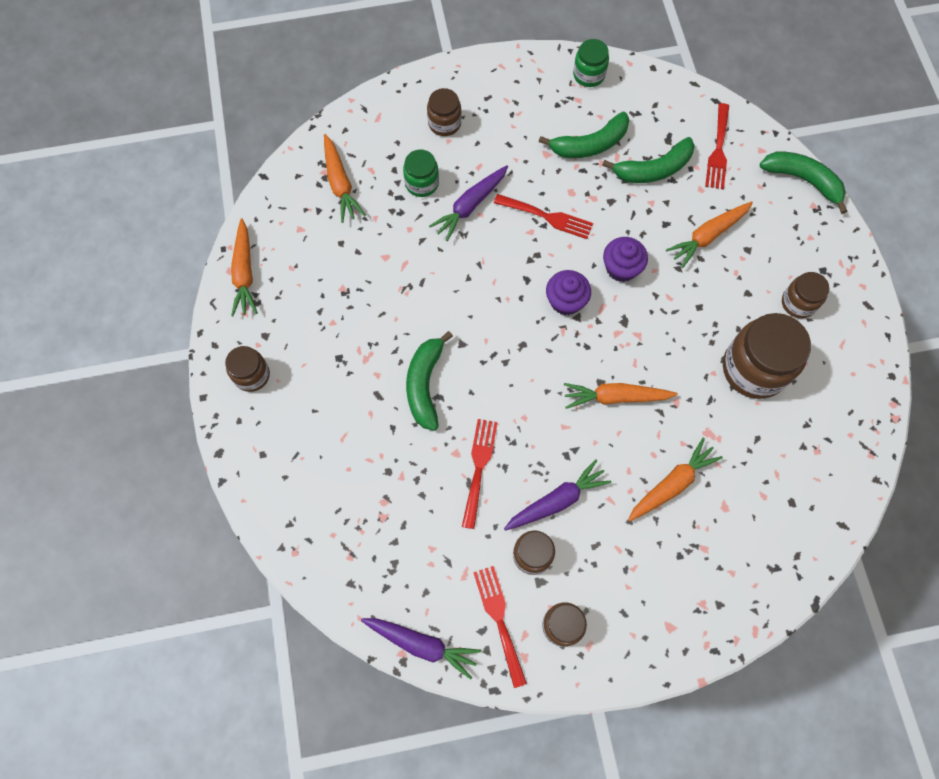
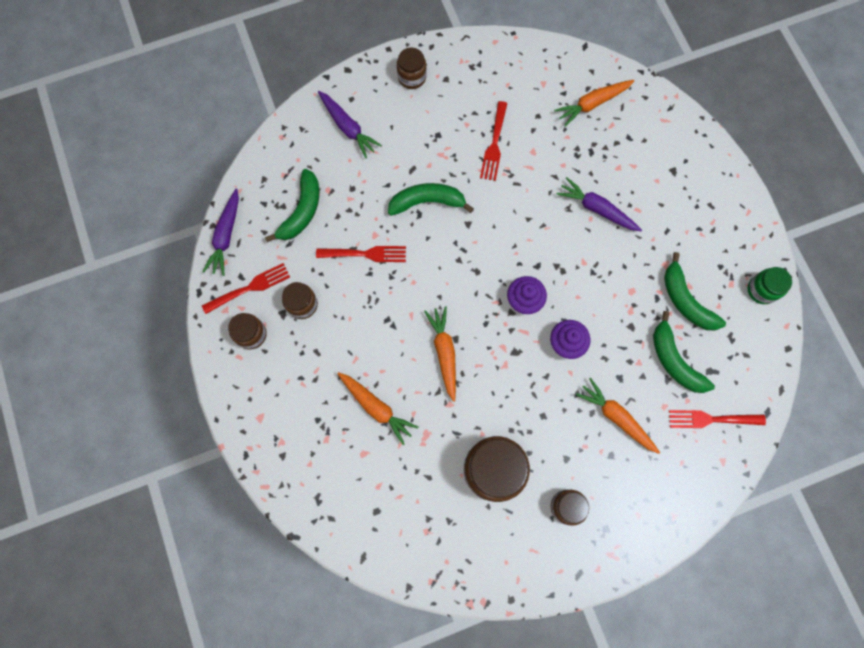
camera: 80 degrees right, 5 degrees up
(244, 273) = (495, 52): orange carrot -> none
(422, 183) = (609, 167): green jar -> none
(444, 123) = (673, 174): brown jar -> none
(547, 217) = (601, 274): red fork -> red fork (494, 145)
(556, 500) = (348, 317): purple carrot -> purple carrot (348, 127)
(803, 180) = (699, 504): green banana -> green banana (302, 211)

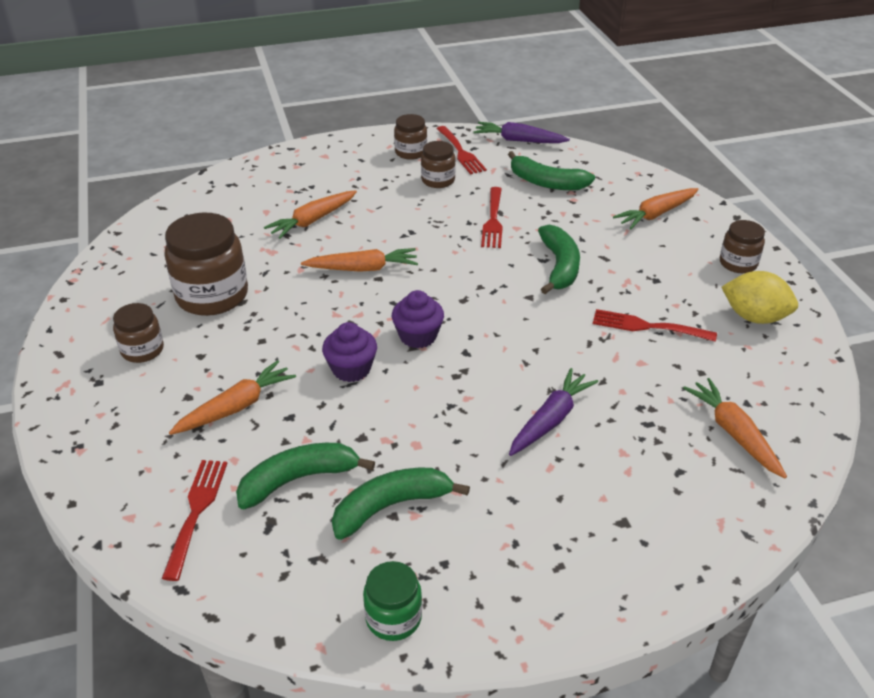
camera: 95 degrees right, 35 degrees down
(348, 127) = (656, 214): purple carrot -> orange carrot
(475, 76) = (754, 317): none -> yellow lemon

